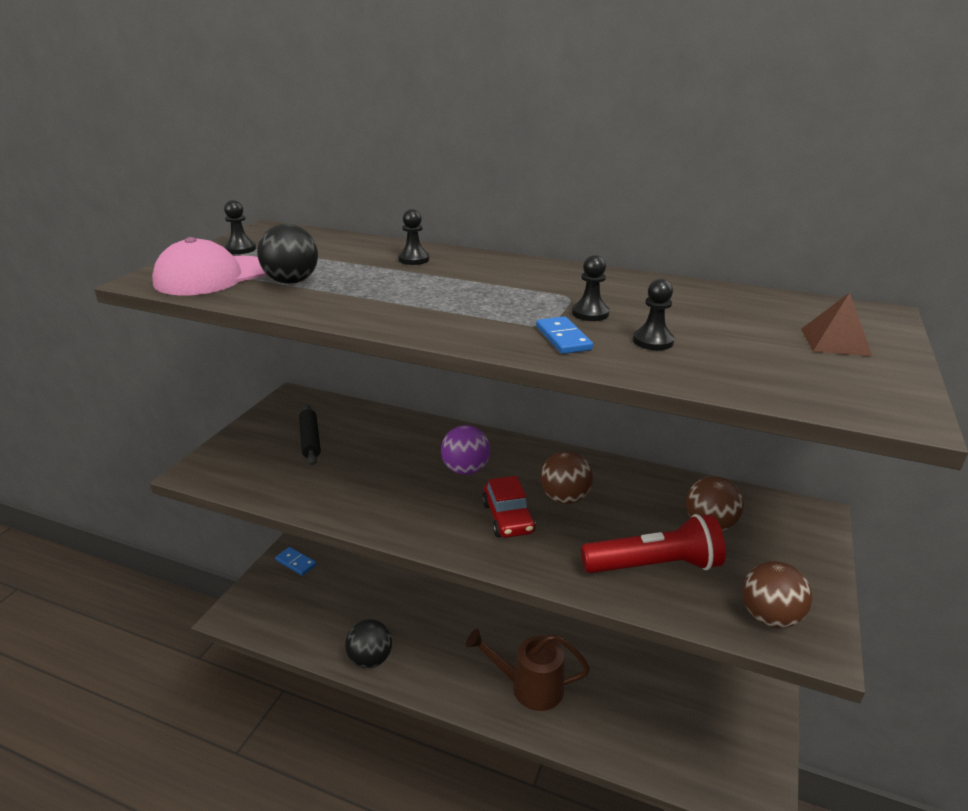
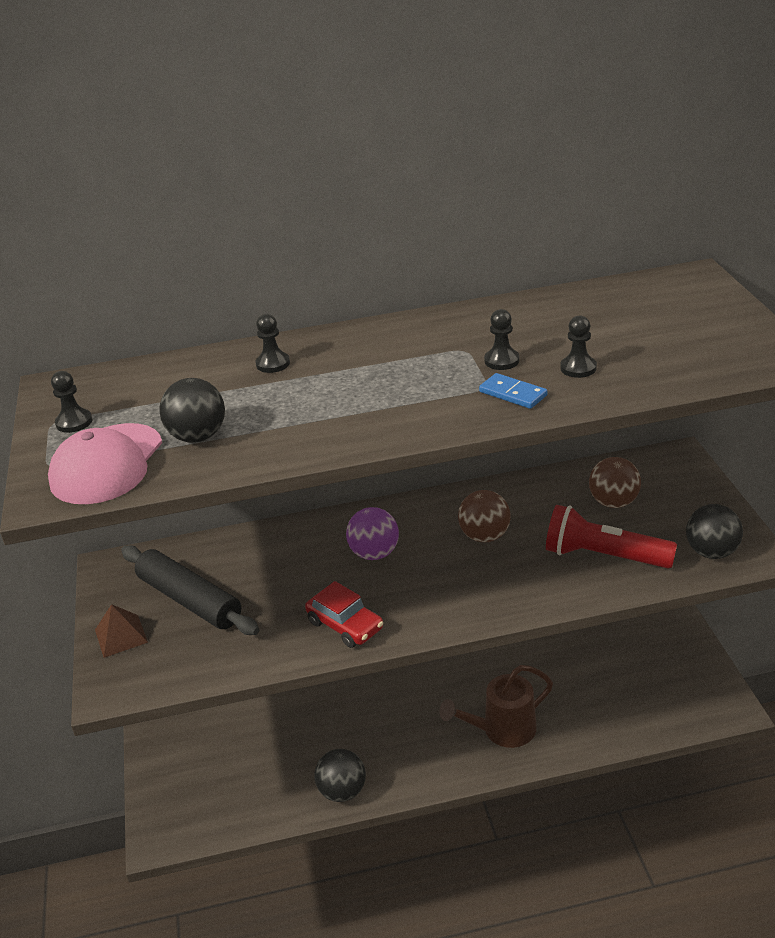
camera: 30 degrees left, 5 degrees up
(295, 563) = (172, 752): blue domino -> none
(310, 440) = (190, 600): black rolling pin -> black rolling pin, size x1.60
(508, 518) = (457, 577): red car -> red car (345, 625)
(654, 565) = (604, 556): red flashlight -> red flashlight turned 120 degrees counterclockwise
(769, 617) = (711, 552): brown ball -> black ball
(835, 342) = (693, 315): brown pyramid -> brown pyramid (121, 636)

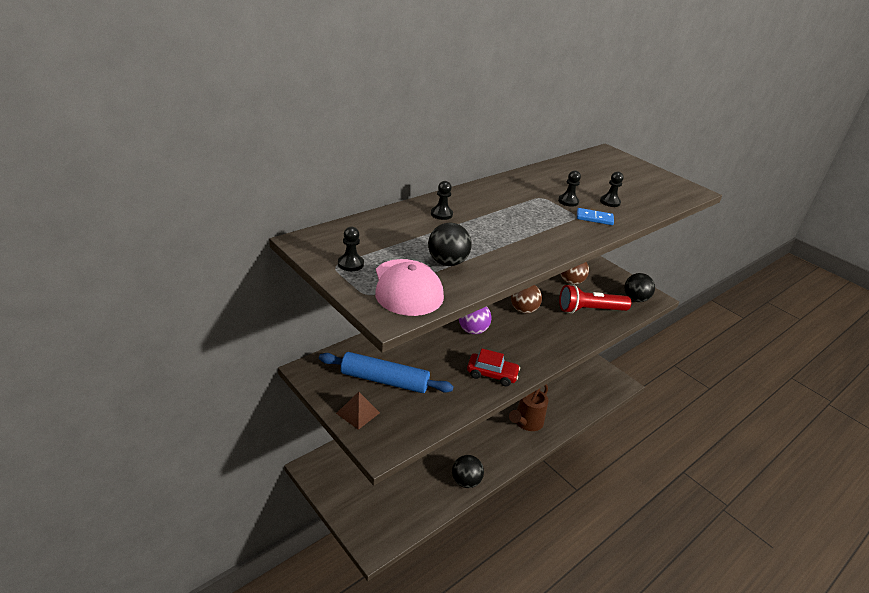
camera: 35 degrees left, 0 degrees up
(190, 600) = (384, 380): black rolling pin -> blue rolling pin

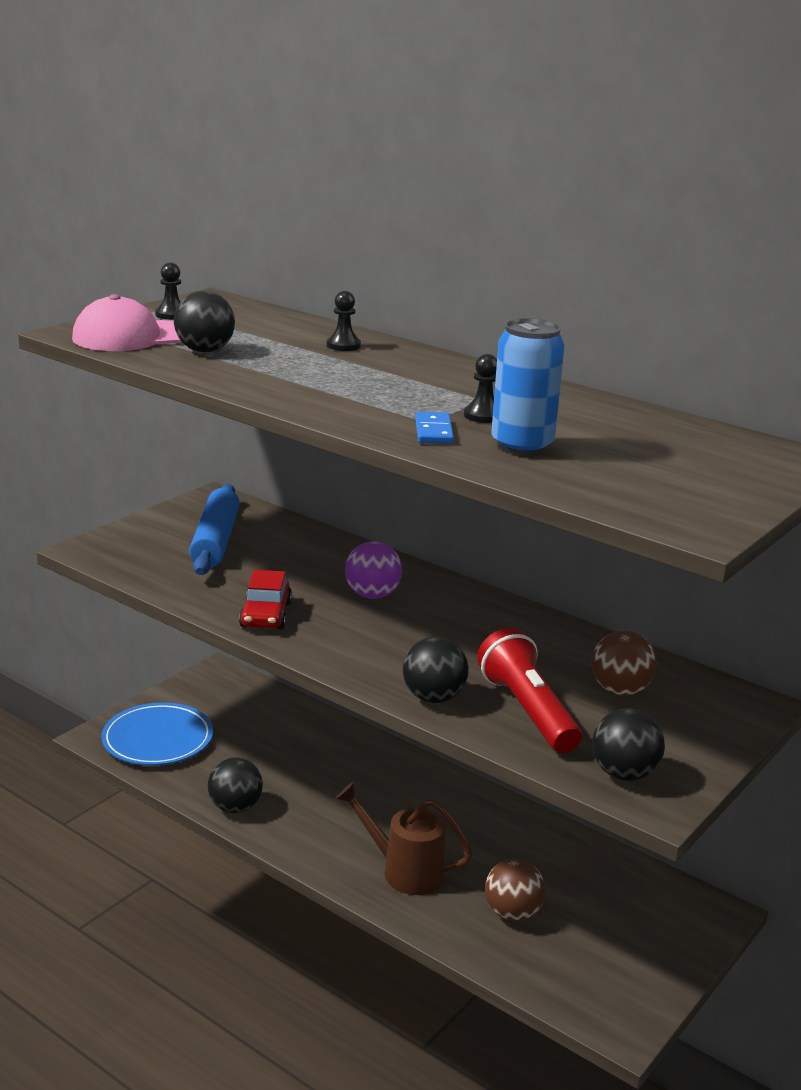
camera: 80 degrees right, 10 degrees down
(358, 413) = (145, 531): brown pyramid -> none
(386, 511) = (158, 739): none -> blue plate
(523, 310) = (468, 638): brown ball -> brown ball (512, 913)
(580, 334) = (433, 698): none -> black ball
(610, 202) = (522, 446): black pawn -> blue can

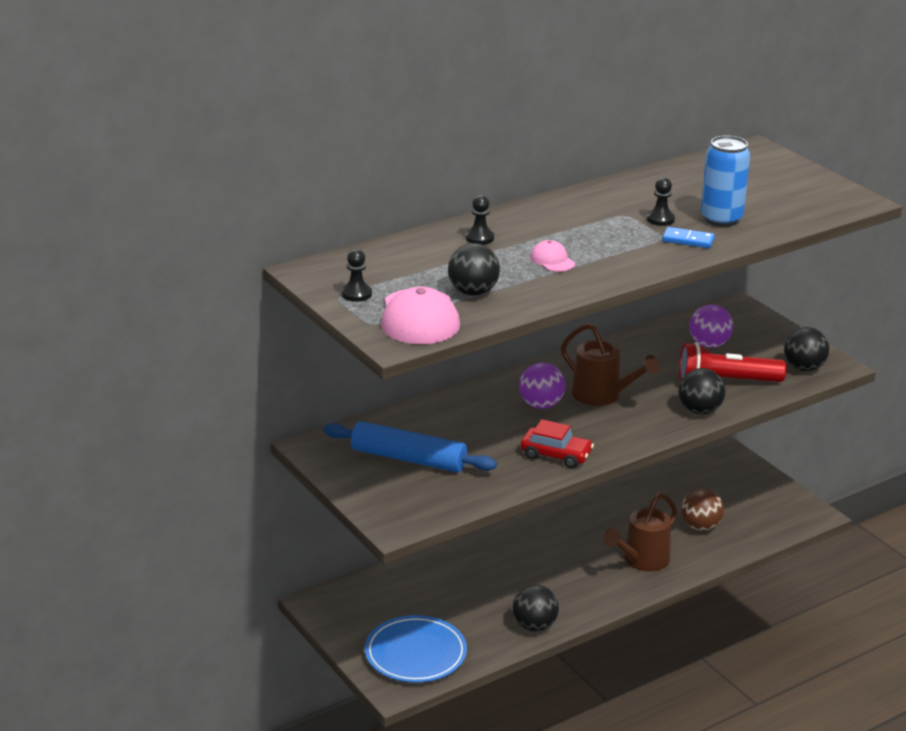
camera: 70 degrees left, 5 degrees up
(312, 375) = (552, 260): none -> pink cap
(421, 629) = (602, 396): none -> brown watering can
(620, 690) = (709, 344): brown ball -> purple ball

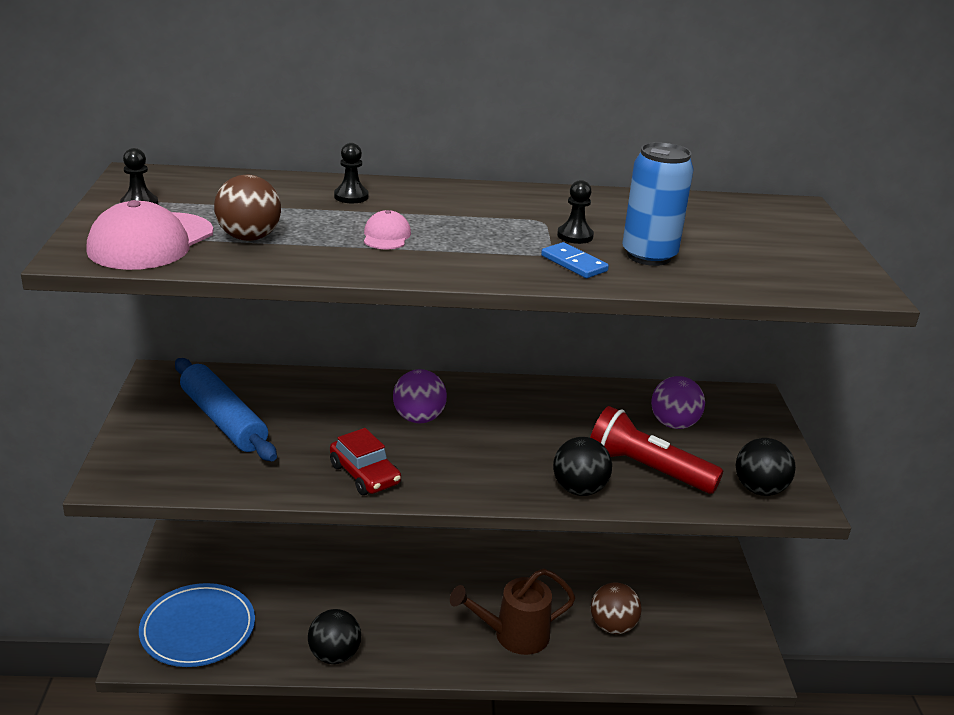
camera: 30 degrees right, 0 degrees up
(473, 292) = (249, 238): black ball -> brown ball
(602, 396) = (493, 433): brown watering can -> none

